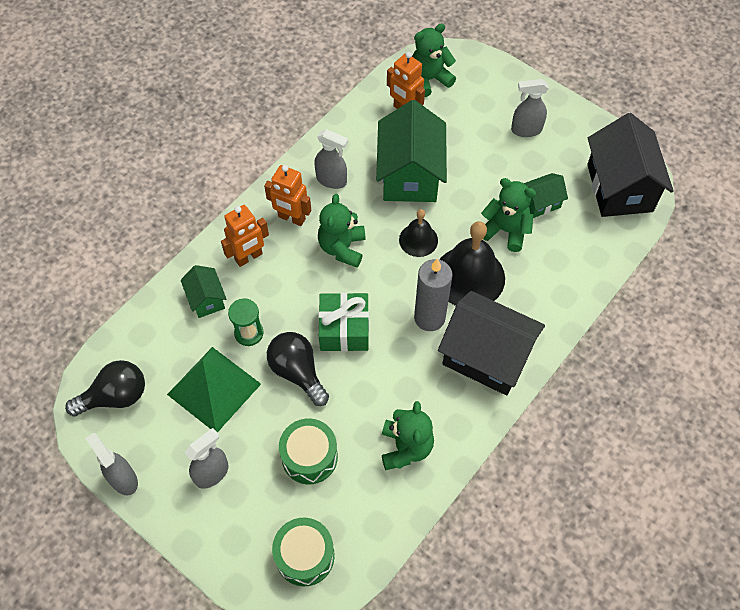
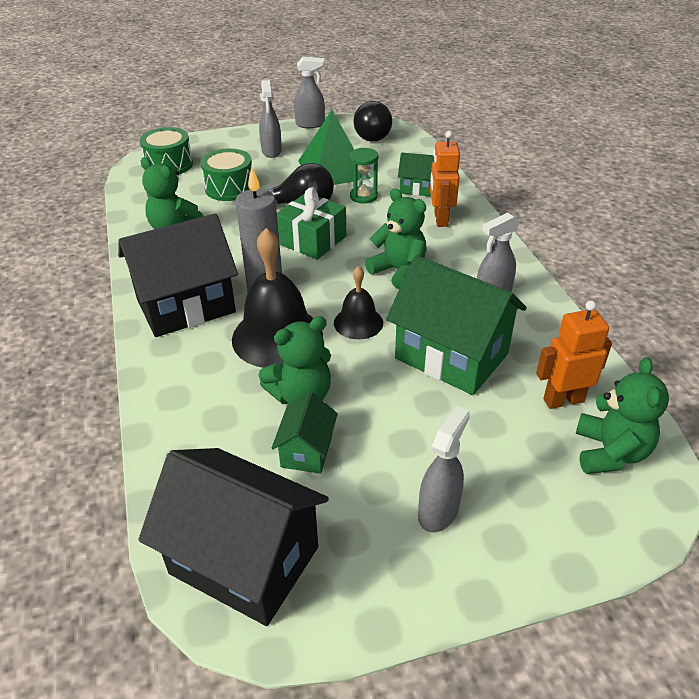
camera: 125 degrees right, 20 degrees down
(291, 218) = (463, 255): orange robot -> none

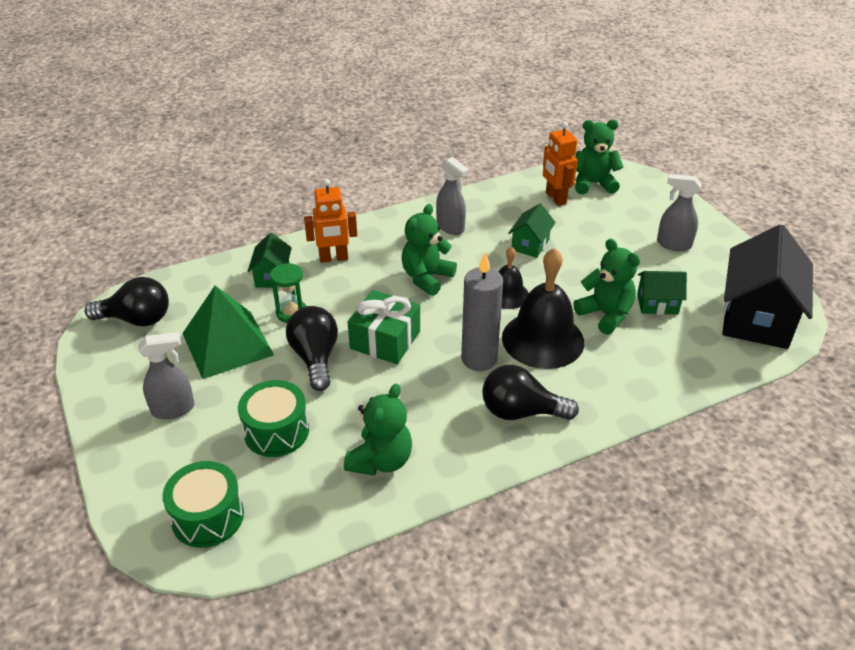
camera: 100 degrees left, 0 degrees up
(186, 306) = (520, 412): black house -> black light bulb
(310, 124) = (91, 383): grey spray bottle -> none
(451, 356) = (530, 244): green house -> green house, size x0.49

